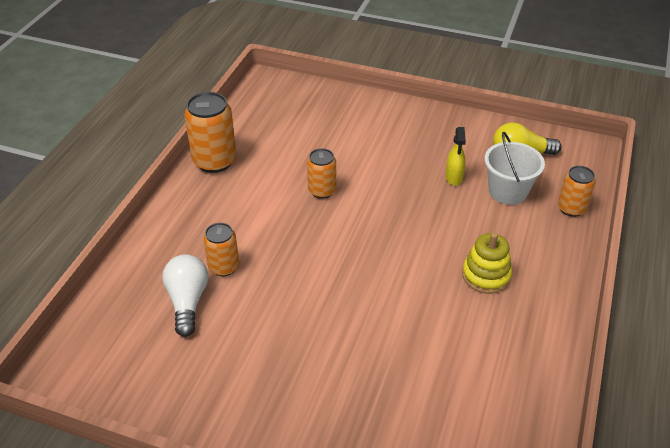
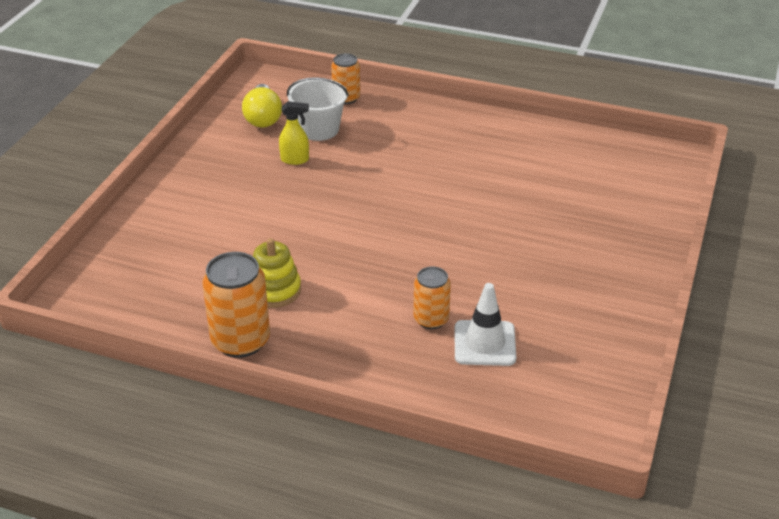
camera: 90 degrees left, 5 degrees down
(187, 302) = (484, 343): white light bulb -> white traffic cone
(322, 191) = (307, 249): orange can -> none
(486, 275) = (435, 151): yellow stacking toy -> yellow stacking toy (274, 290)

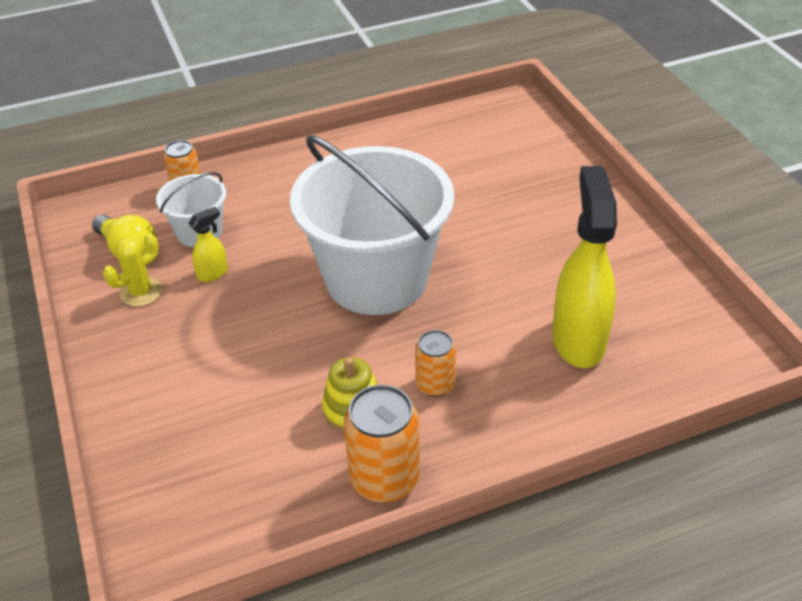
camera: 40 degrees left, 5 degrees up
(239, 147) = (141, 292): none -> yellow cactus
(395, 221) = (376, 278): none -> white bucket
(431, 319) = (514, 347): orange can -> orange can (435, 385)
(484, 343) = (578, 340): white traffic cone -> yellow spray bottle

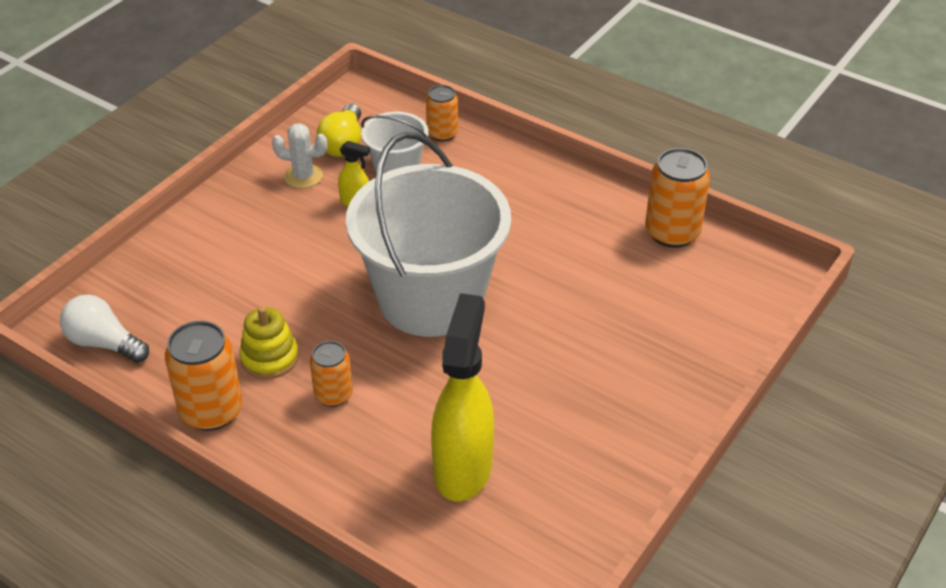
camera: 55 degrees right, 0 degrees up
(141, 292) = (303, 176): yellow cactus -> white cactus
(217, 532) = (104, 343): none -> white light bulb
(427, 129) = (672, 233): none -> orange can
(578, 340) = (463, 468): yellow spray bottle -> yellow spray bottle turned 45 degrees counterclockwise

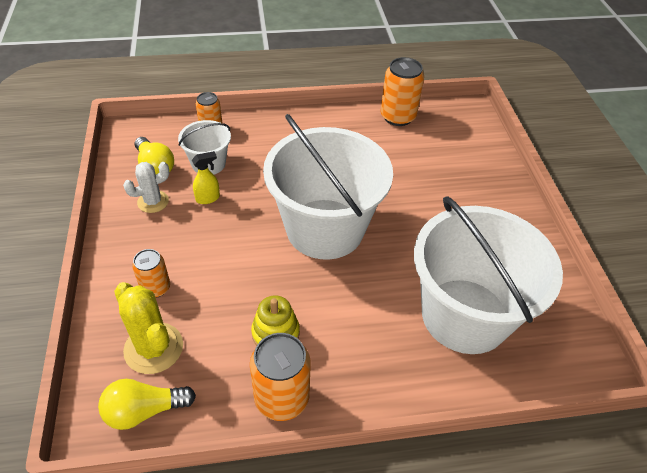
camera: 45 degrees left, 5 degrees up
(104, 343) = (144, 410): white light bulb -> yellow light bulb
(162, 301) = (153, 348): none -> yellow cactus
(333, 395) = (343, 327): orange can -> orange can (156, 288)
(463, 468) = (465, 315): yellow spray bottle -> white bucket

